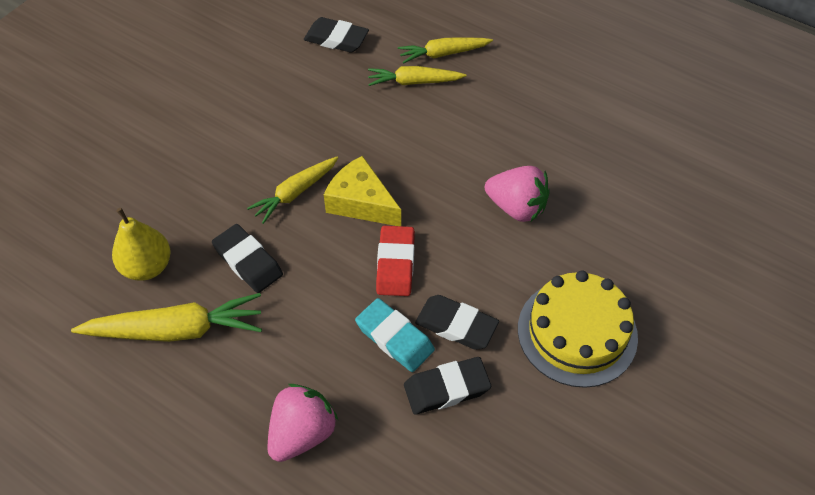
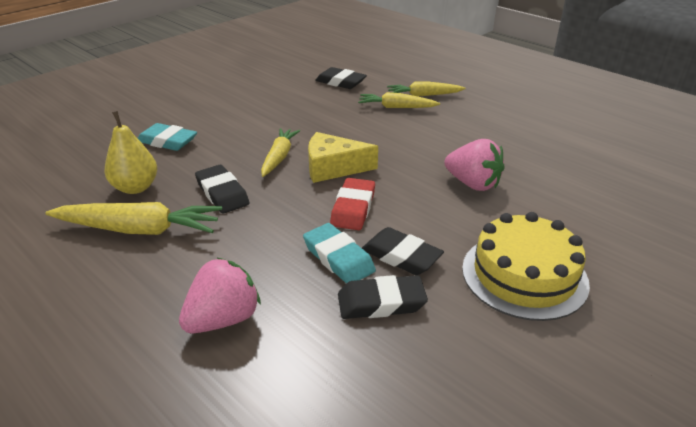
camera: 10 degrees right, 20 degrees down
(155, 183) = (167, 141): none -> turquoise eraser
(295, 193) = (279, 157): yellow carrot -> yellow carrot turned 135 degrees clockwise
(361, 203) = (333, 168): yellow cheese -> yellow cheese turned 45 degrees counterclockwise

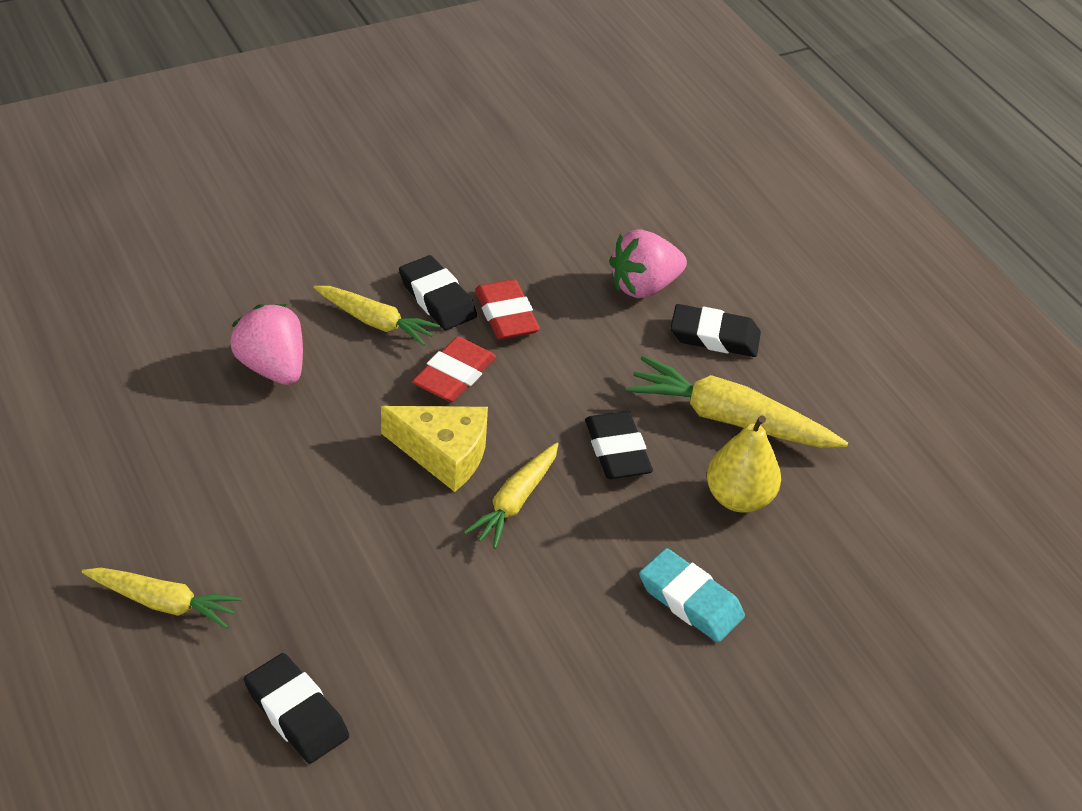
camera: 165 degrees left, 10 degrees up
(338, 258) = (506, 315): turquoise eraser -> red eraser
(381, 302) = (488, 260): black eraser -> black eraser (714, 336)
(396, 107) = (245, 578): yellow carrot -> yellow carrot (375, 322)
(524, 275) = (328, 244): yellow cake -> none

